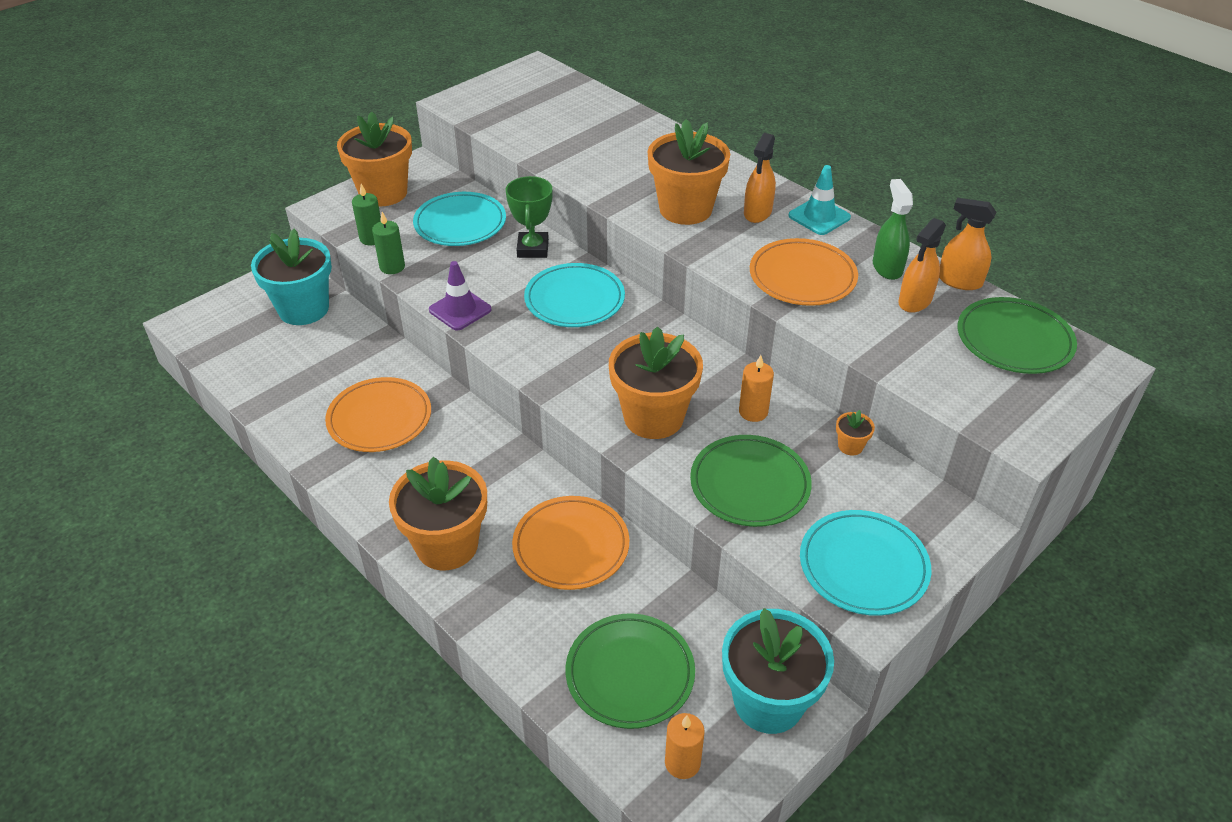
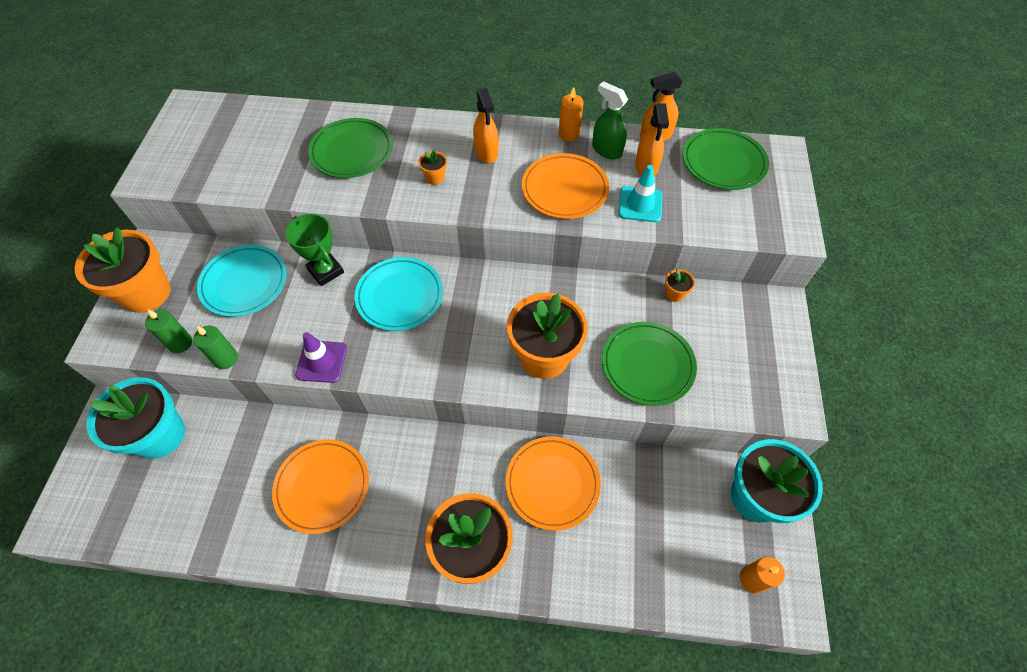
camera: 40 degrees left, 15 degrees up
(630, 673) = (671, 545): green plate -> green plate (352, 151)
(685, 209) = (435, 178): orange flower pot -> orange flower pot, size x0.40
(753, 412) = (599, 308): orange candle -> orange candle (569, 134)
(819, 217) = (528, 133): turquoise traffic cone -> turquoise traffic cone (640, 204)
(863, 566) = (758, 375): turquoise plate -> none

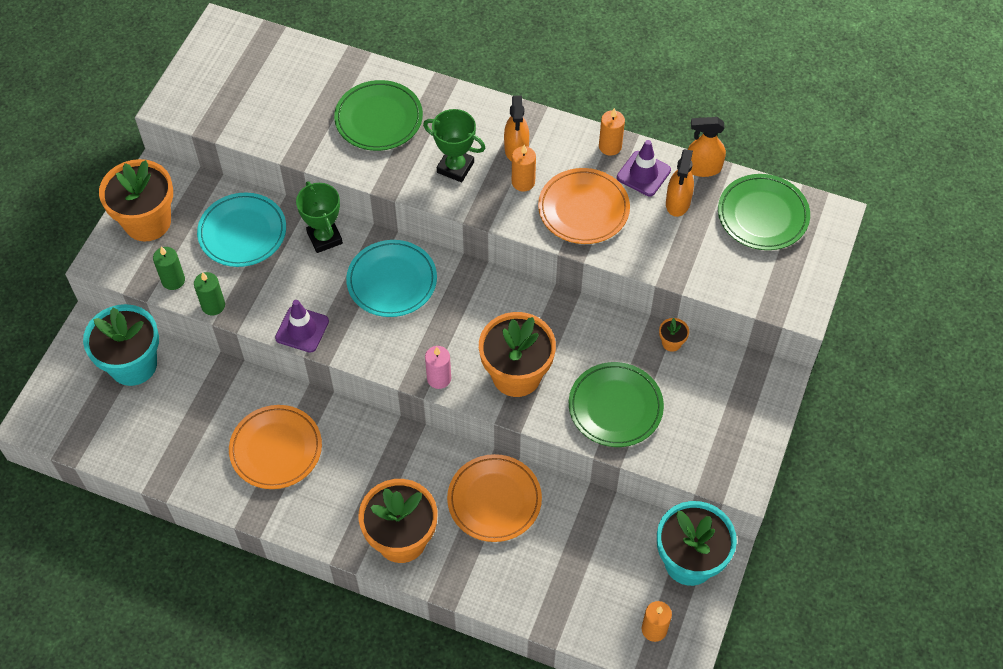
camera: 15 degrees right, 0 degrees up
(435, 178) = (455, 167): orange flower pot -> green trophy
(470, 378) = (439, 378): none -> pink candle
(501, 178) = (523, 182): none -> orange candle
(606, 150) = (643, 174): green spray bottle -> purple traffic cone
(640, 204) = (655, 243): turquoise traffic cone -> none

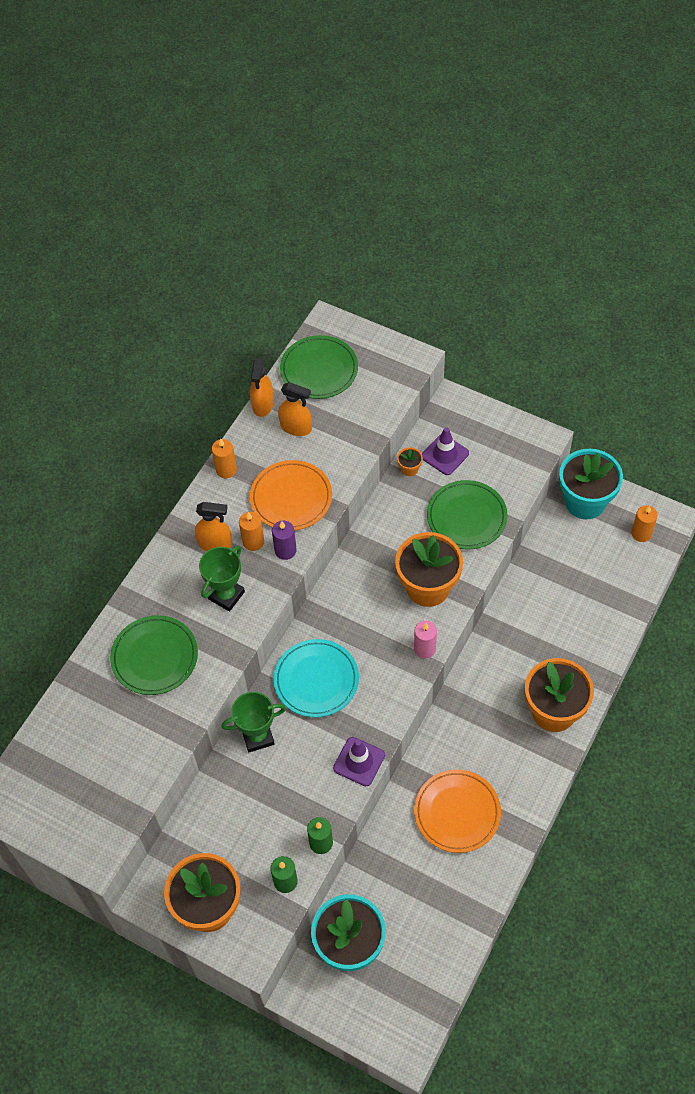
camera: 80 degrees left, 0 degrees up
(242, 232) = (238, 813): turquoise plate -> none
(494, 500) = (522, 635): orange plate -> none
(516, 212) = (285, 550): none -> purple candle
(643, 174) = (261, 448): purple traffic cone -> purple traffic cone (445, 455)

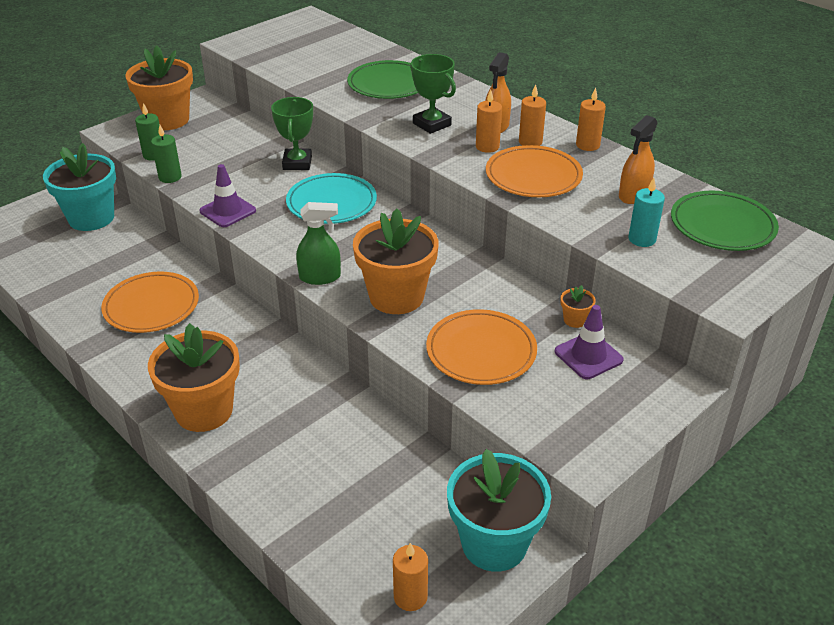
camera: 105 degrees right, 20 degrees down
(234, 512) = (530, 142): none -> orange candle
(263, 404) = (674, 179): orange spray bottle -> none
(285, 550) = (466, 162): purple candle -> none
(355, 414) = (642, 239): none -> turquoise candle
(424, 649) = (320, 277): pink candle -> green spray bottle
(466, 517) = (481, 351): green plate -> orange plate

